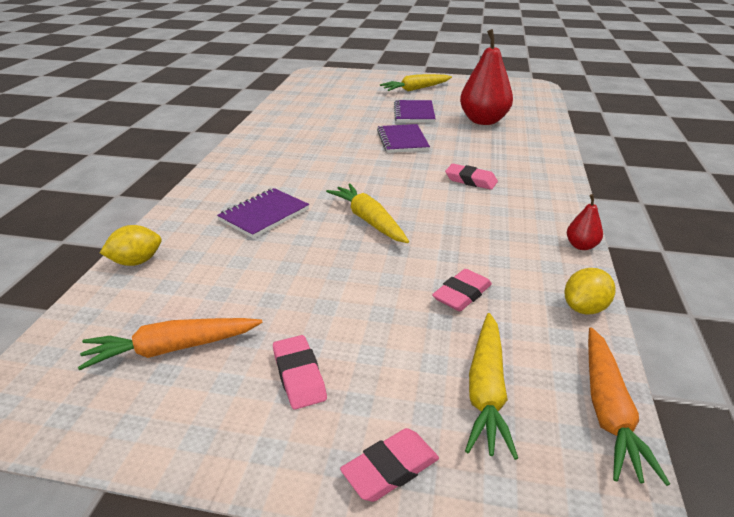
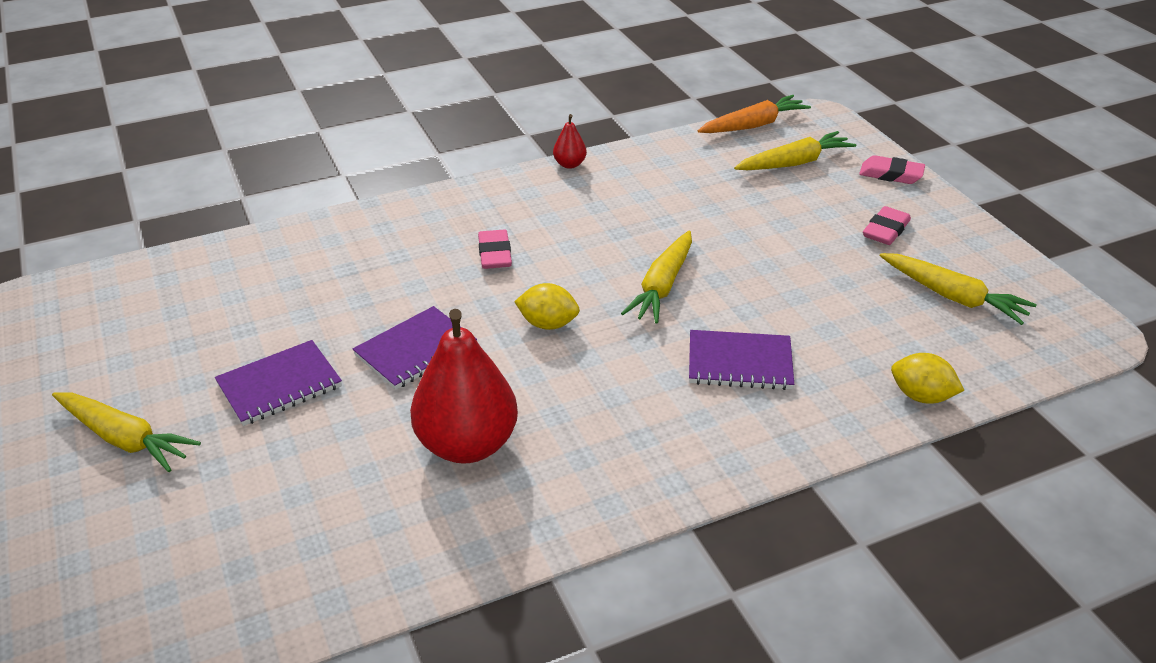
camera: 125 degrees left, 5 degrees up
(172, 349) = (953, 297): orange carrot -> yellow carrot
(462, 294) = (712, 198): pink eraser -> none
(483, 121) = (267, 304): red pear -> red pear (467, 444)
(584, 308) = (661, 148): yellow lemon -> yellow lemon (548, 324)

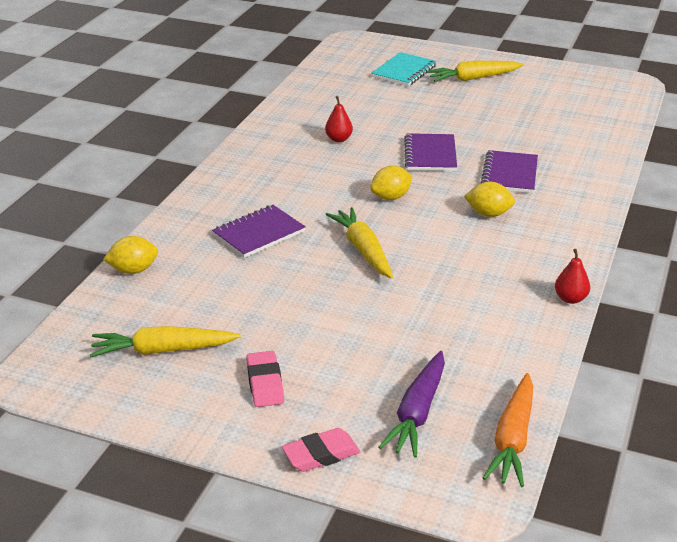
camera: 135 degrees right, 5 degrees down
(159, 525) = (404, 71): none -> turquoise notebook
(280, 385) = (457, 116): purple notebook -> purple notebook (509, 174)
(467, 444) = (338, 139): red pear -> red pear, size x0.44
(495, 254) = (488, 214): pink eraser -> yellow lemon
(794, 163) = (417, 413): yellow carrot -> purple carrot

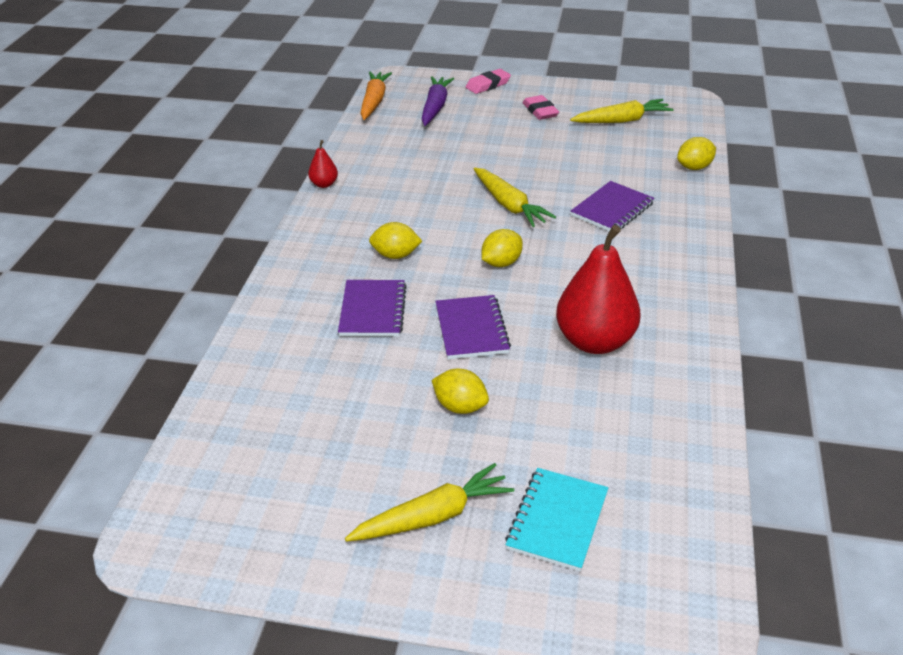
camera: 170 degrees right, 5 degrees up
(338, 139) = (594, 341): red pear -> red pear, size x2.26
(448, 116) = (460, 406): none -> yellow lemon

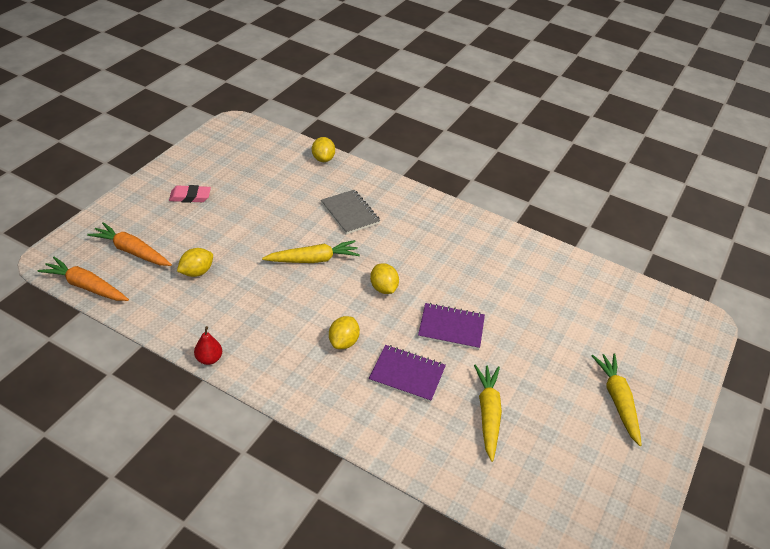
camera: 75 degrees left, 5 degrees up
(435, 107) = (131, 251): purple carrot -> orange carrot
(460, 406) = (526, 358): yellow lemon -> yellow lemon (196, 272)
(488, 85) = (120, 209): pink eraser -> none
(557, 520) = (630, 346): turquoise notebook -> none
(594, 341) = (486, 275): red pear -> none
(612, 209) = (350, 213): purple notebook -> grey notebook
(622, 120) = (238, 164): yellow carrot -> yellow carrot (488, 413)

